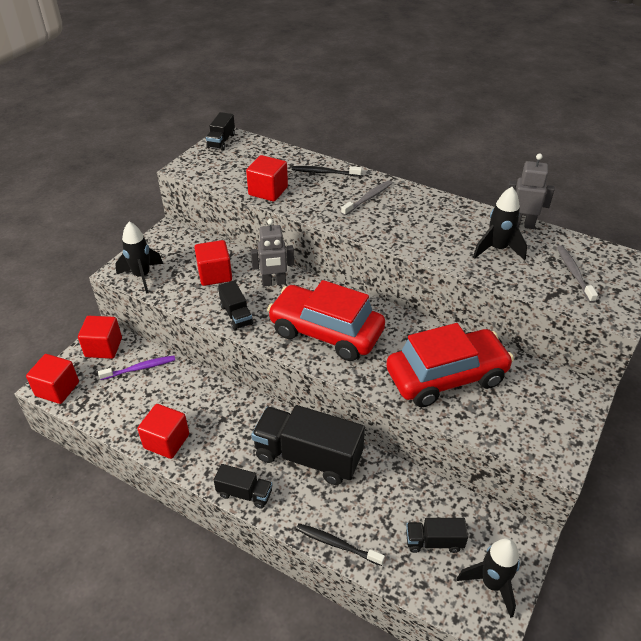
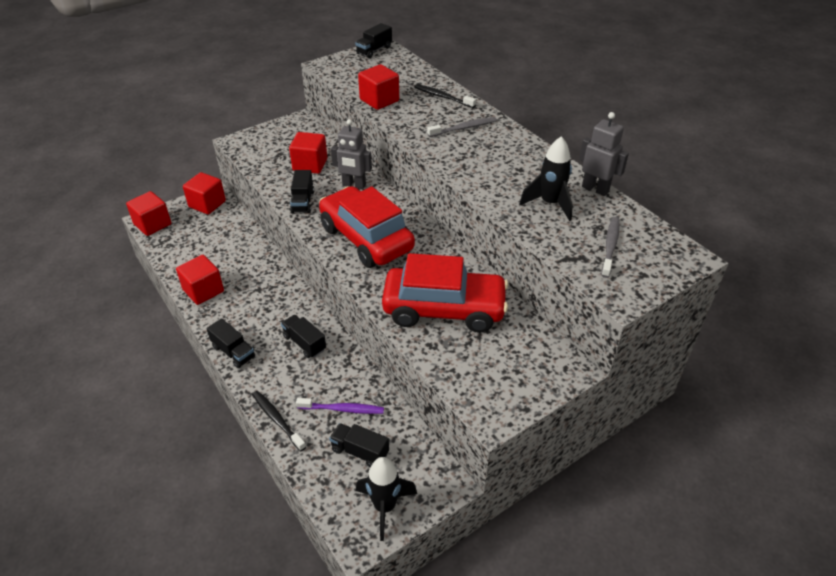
camera: 25 degrees right, 0 degrees up
(140, 368) = (223, 229): purple toothbrush -> purple toothbrush (342, 409)
(142, 276) = (252, 150): black rocket -> none
(308, 457) = (304, 343): black truck -> black truck, size x0.50

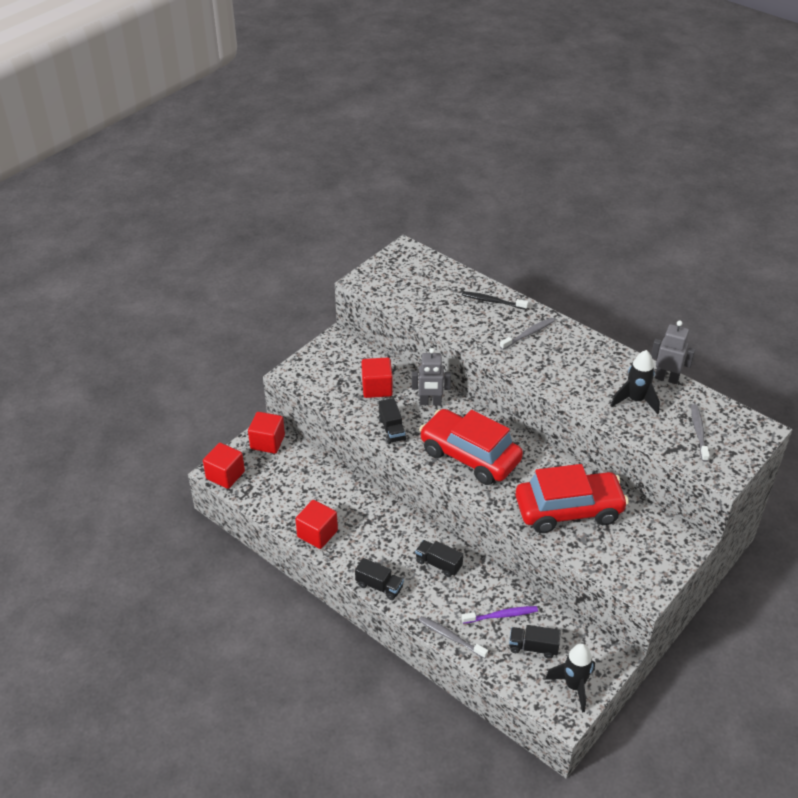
camera: 15 degrees left, 0 degrees up
(277, 420) = (451, 637): black toothbrush -> grey toothbrush
(374, 50) = (399, 255): black truck -> none
(379, 100) = (436, 315): red cube -> none

